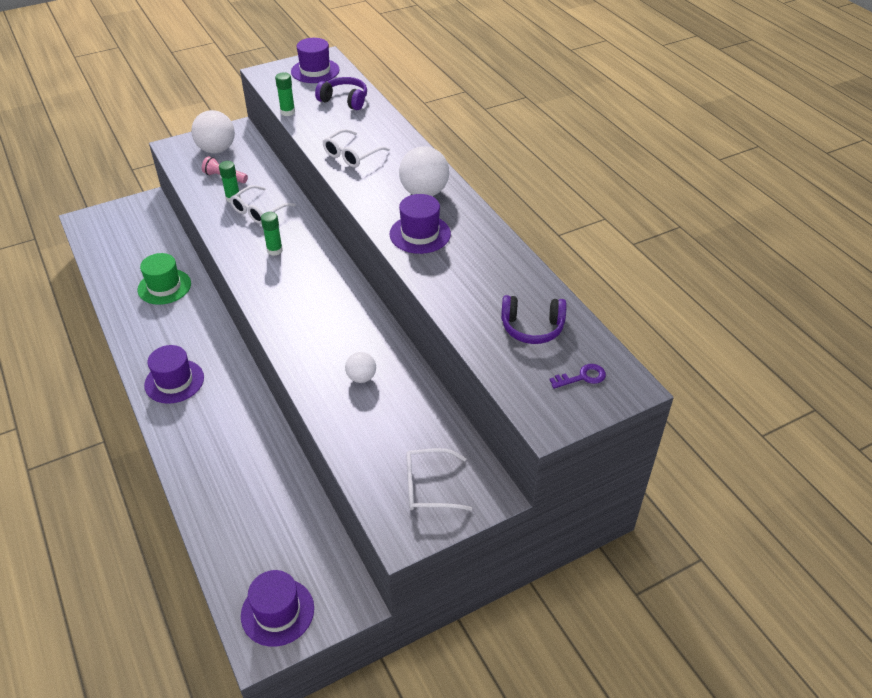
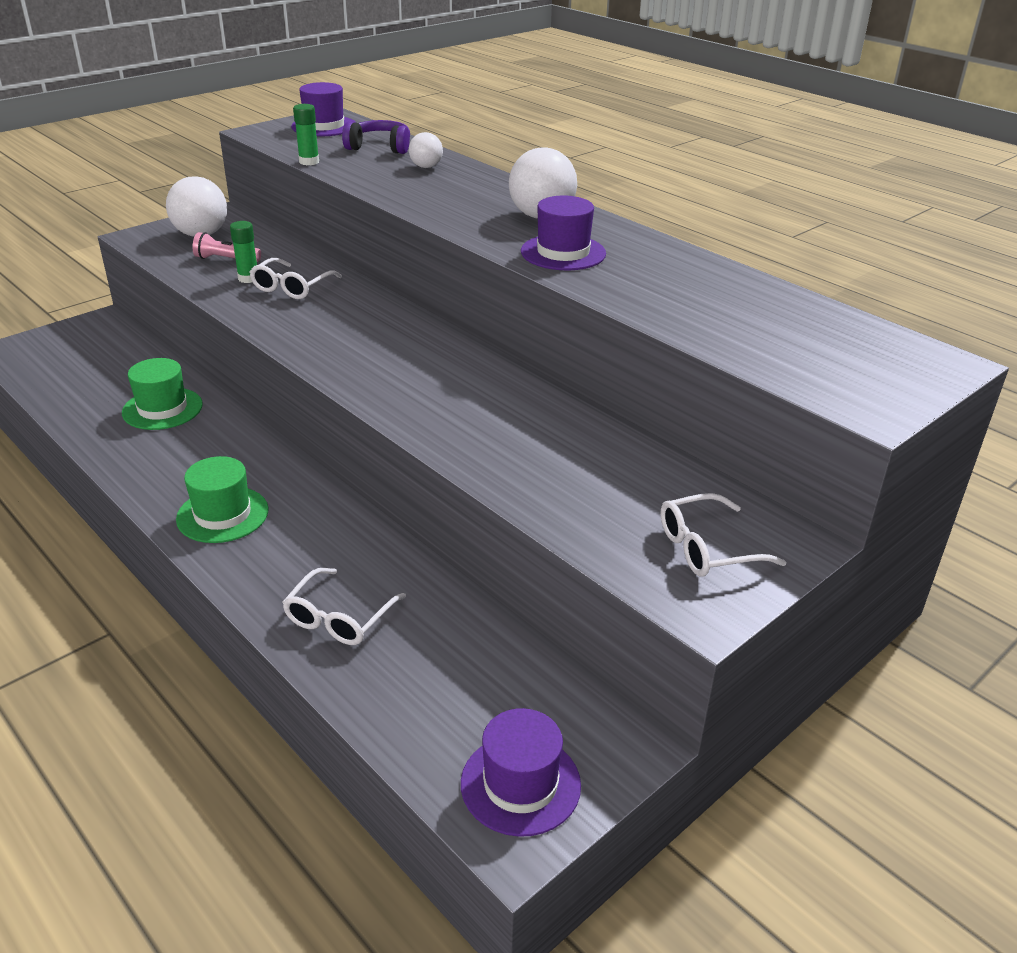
camera: 15 degrees left, 10 degrees down
(174, 381) = (222, 514): purple hat -> green hat
(274, 250) = (336, 323): green glue stick -> none
(352, 155) = (421, 192): white glasses -> white glasses (339, 617)
(361, 377) = (536, 440): white ball -> white ball (426, 167)
(532, 327) = (777, 323): purple headphones -> none
(582, 377) = (881, 362): purple key -> none

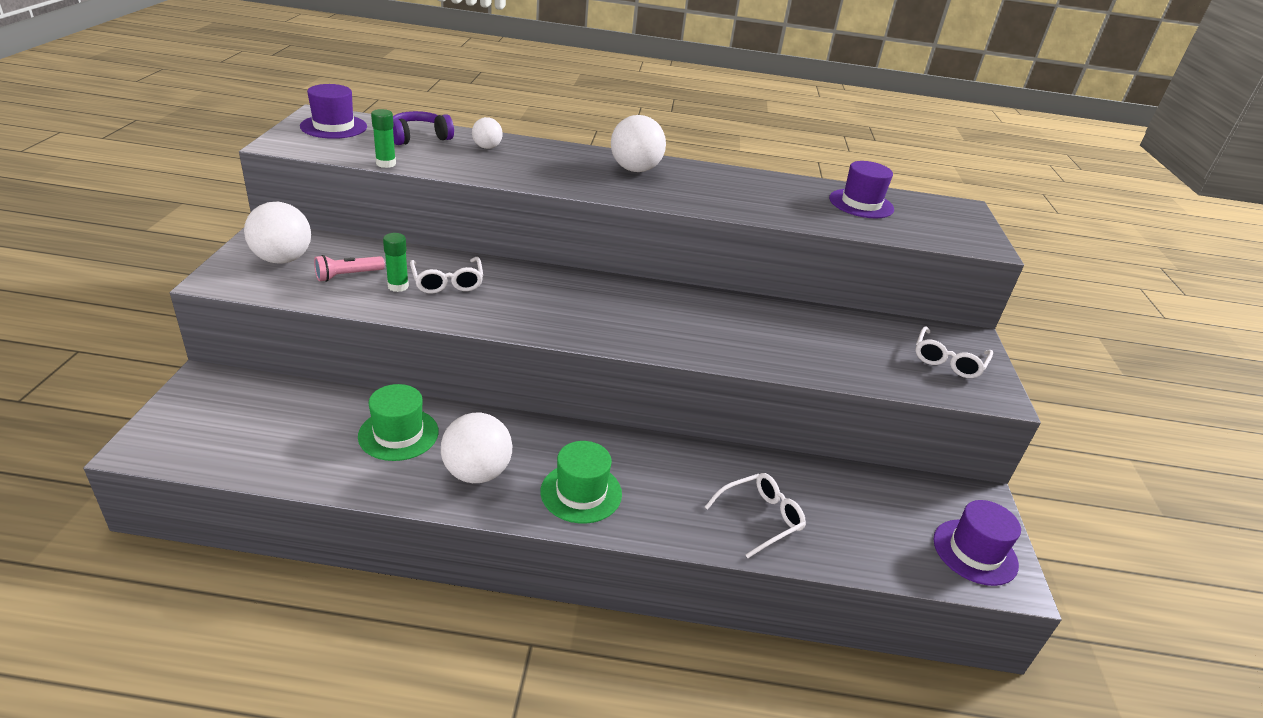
camera: 45 degrees left, 0 degrees up
(171, 461) = (477, 473): none -> white ball
(339, 617) = (760, 518): white glasses -> white glasses turned 105 degrees counterclockwise
(563, 252) = (695, 194): purple hat -> purple hat (861, 204)

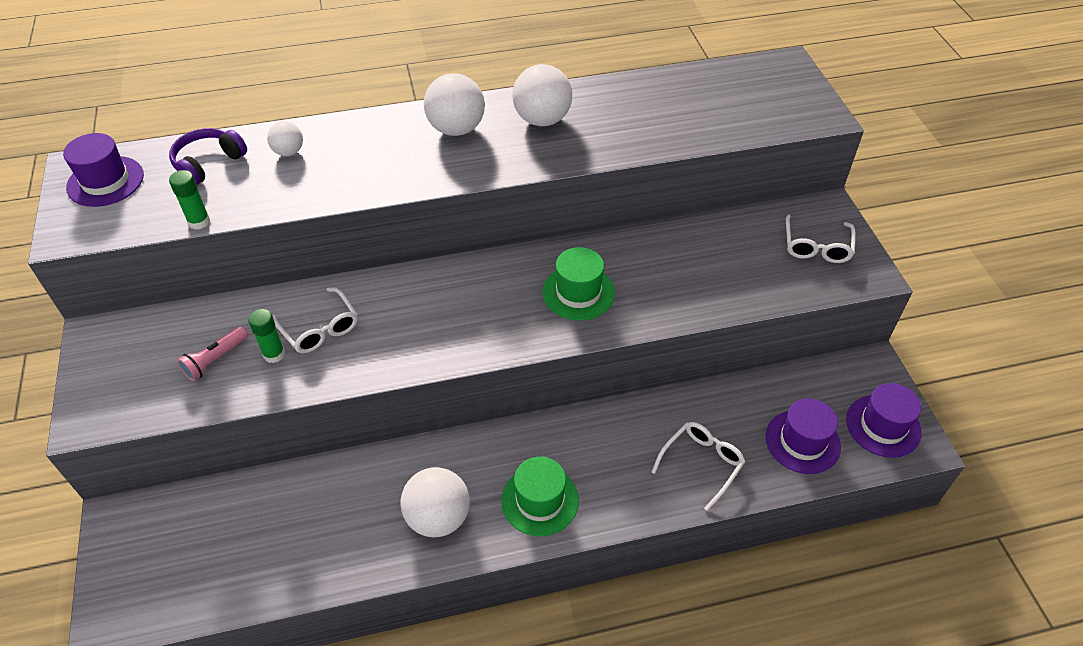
camera: 15 degrees left, 15 degrees up
(282, 259) = (134, 364): white ball -> white ball (542, 119)
(398, 434) = (343, 504): green hat -> green hat (578, 292)
(861, 204) = (692, 97): purple hat -> purple hat (802, 441)

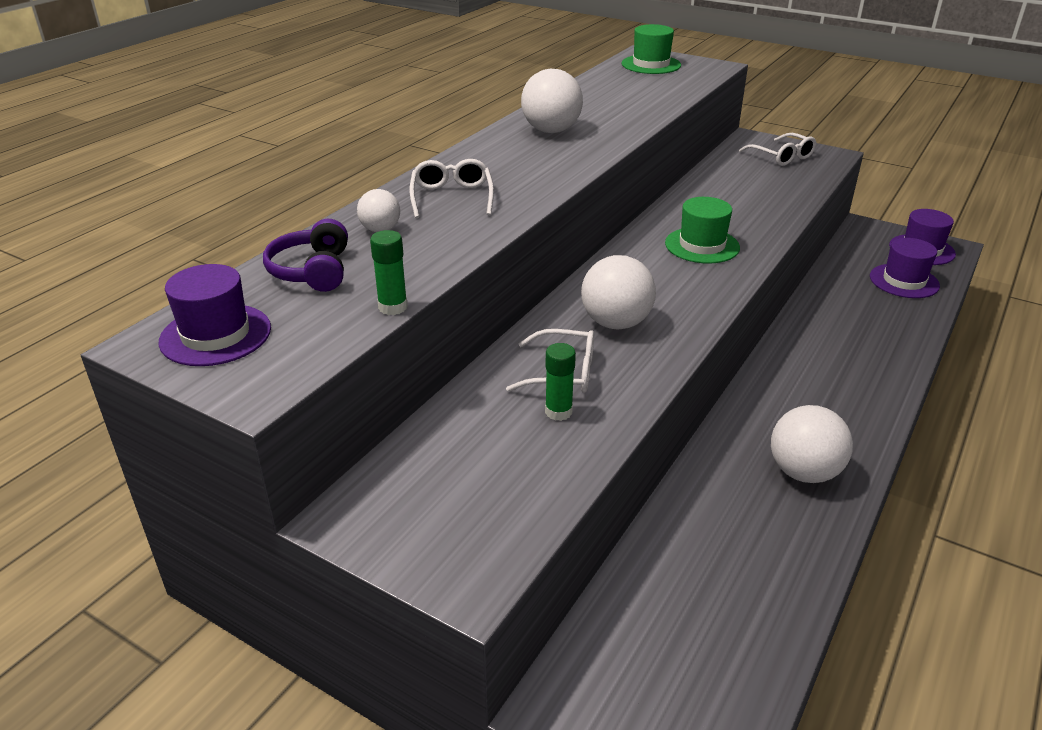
camera: 45 degrees left, 15 degrees down
(215, 360) = (512, 450): pink flashlight -> none
(456, 129) = (498, 159): white ball -> white ball (616, 323)
(540, 500) = (841, 411): green hat -> green hat (651, 64)
(701, 464) = (882, 326): white glasses -> white glasses (452, 197)

